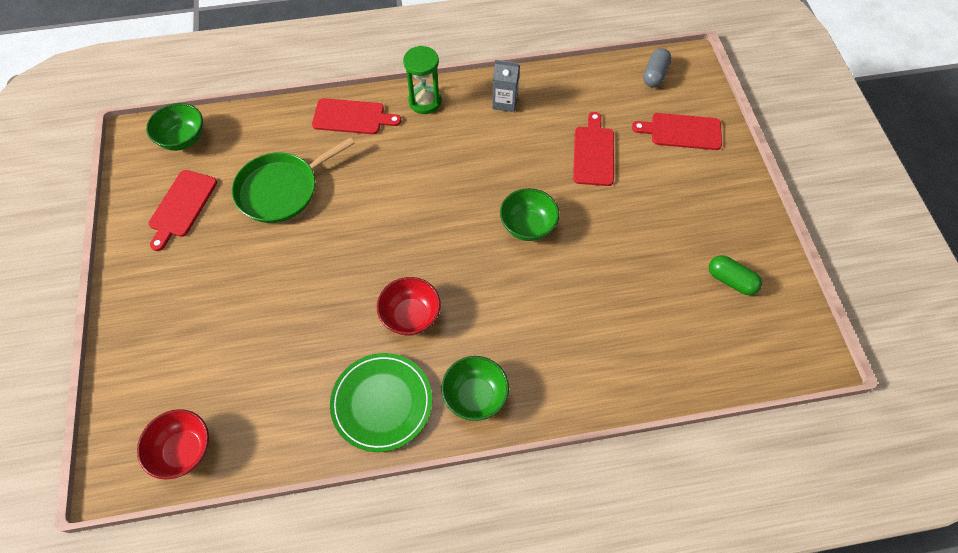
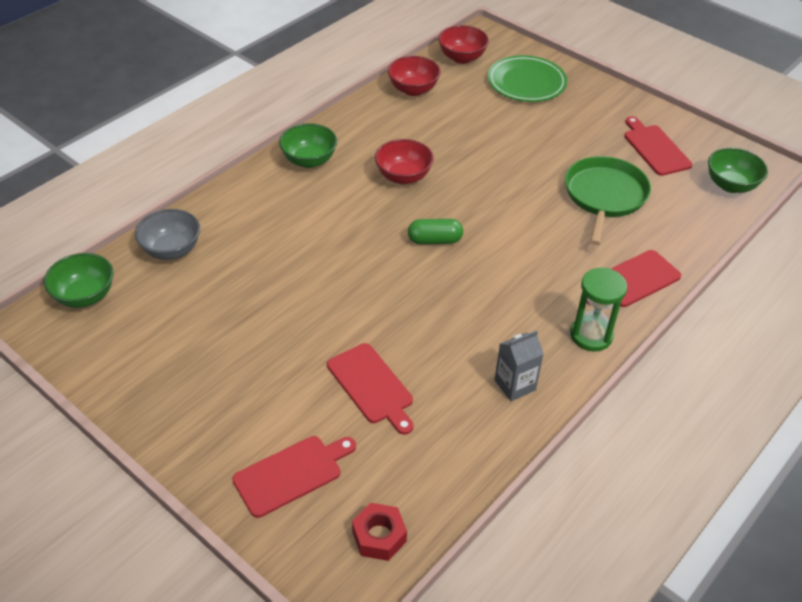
camera: 140 degrees right, 15 degrees down
(286, 433) = (413, 90): none -> red bowl
(382, 403) = (370, 128): green plate -> green plate (526, 82)
(528, 226) = (374, 282): green bowl -> green bowl (85, 296)
(655, 75) = (379, 536): grey capsule -> red nut
(668, 364) = (171, 250): none -> grey bowl
(731, 280) = (147, 341): green capsule -> green capsule (434, 240)

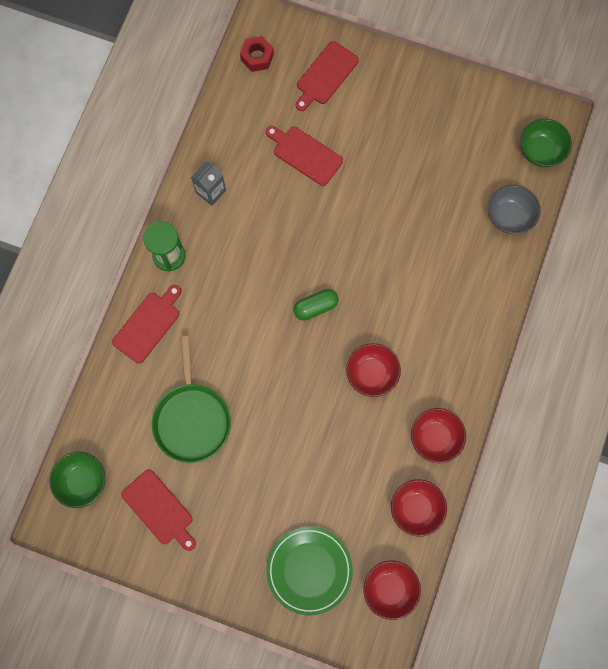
camera: 160 degrees right, 30 degrees up
(309, 160) = (461, 361): green bowl -> none
(368, 122) = (435, 438): none -> red bowl

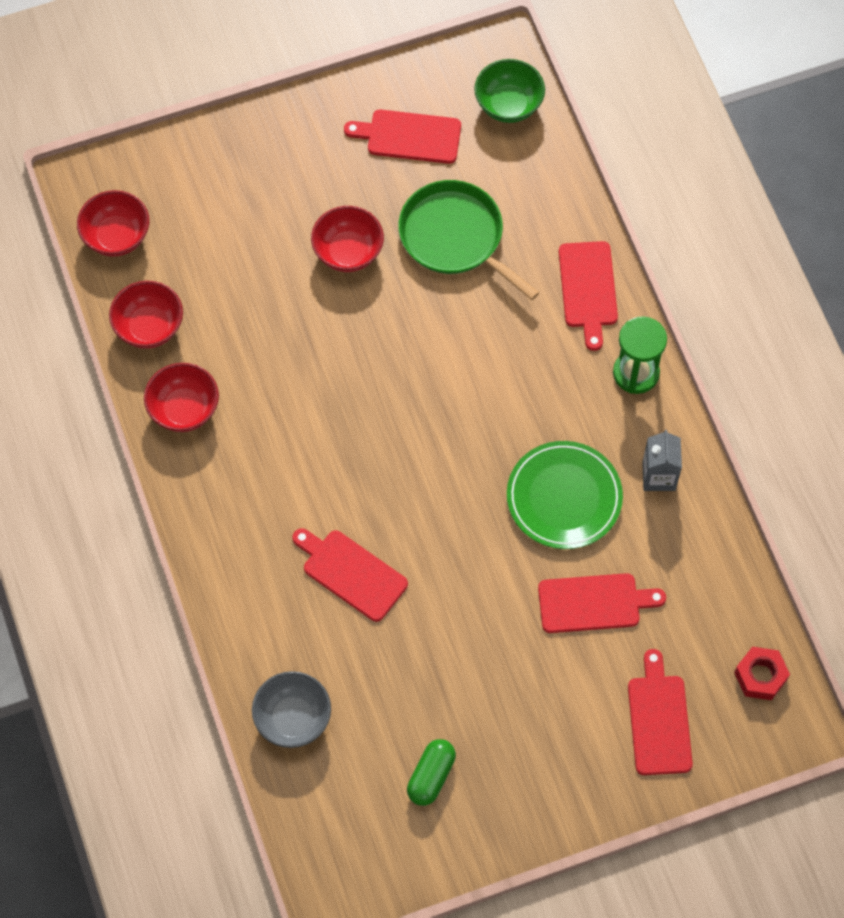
camera: 140 degrees right, 10 degrees down
(309, 570) = (212, 194): green plate -> green plate (564, 497)
(315, 307) = (428, 443): green capsule -> green capsule (431, 776)
(371, 374) = (306, 421): red bowl -> red bowl (348, 252)
(417, 268) = (351, 573): none -> red cutting board
(540, 151) = (319, 833): green bowl -> none

